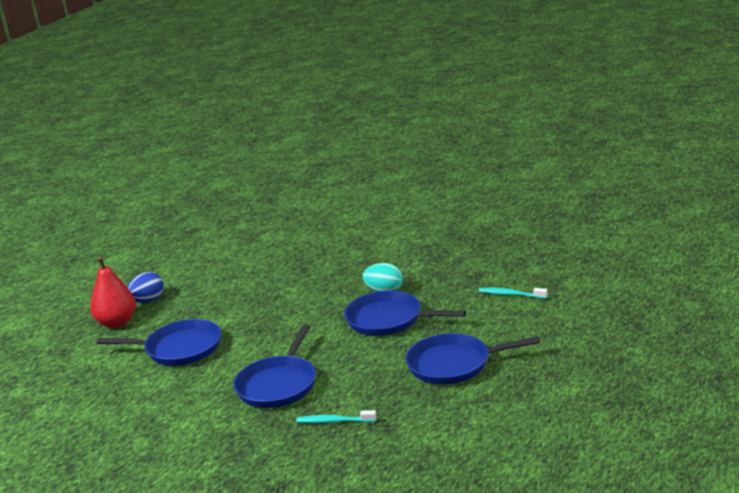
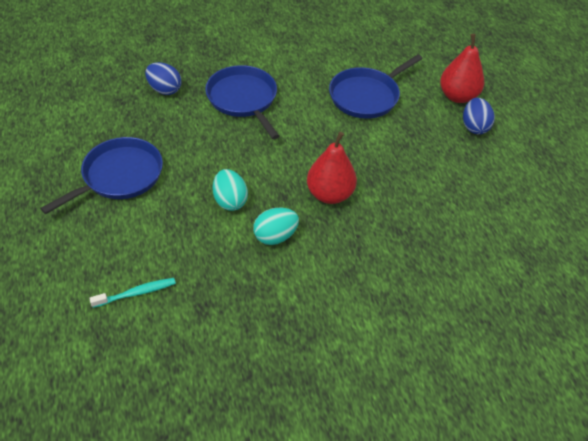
camera: 130 degrees right, 25 degrees up
(314, 299) = (329, 194): none -> red pear
(334, 421) = (164, 90): turquoise toothbrush -> blue egg
(388, 320) = (230, 201): blue pan -> turquoise egg

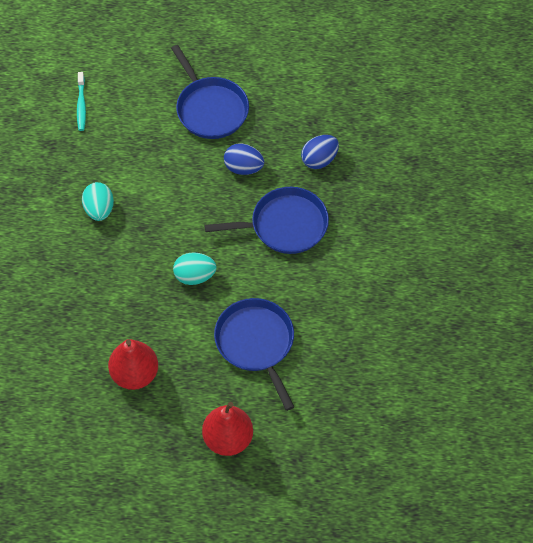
camera: 110 degrees right, 10 degrees up
(230, 201) = (152, 185): turquoise egg -> turquoise egg (195, 276)
(329, 194) = (131, 265): red pear -> red pear (135, 374)
(474, 127) = (175, 434): blue egg -> blue egg (243, 168)

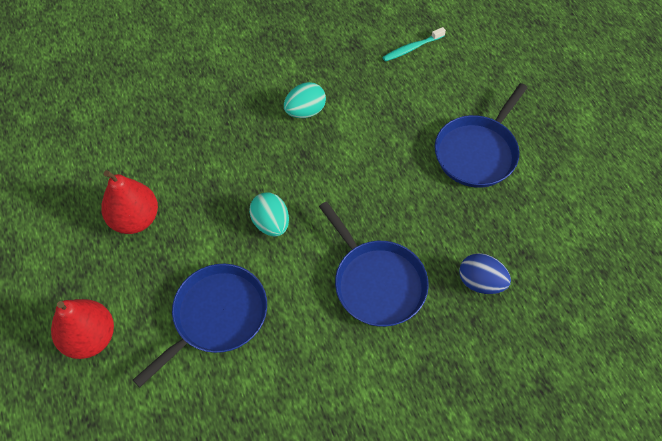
camera: 65 degrees right, 0 degrees up
(243, 168) = (425, 212): blue egg -> none

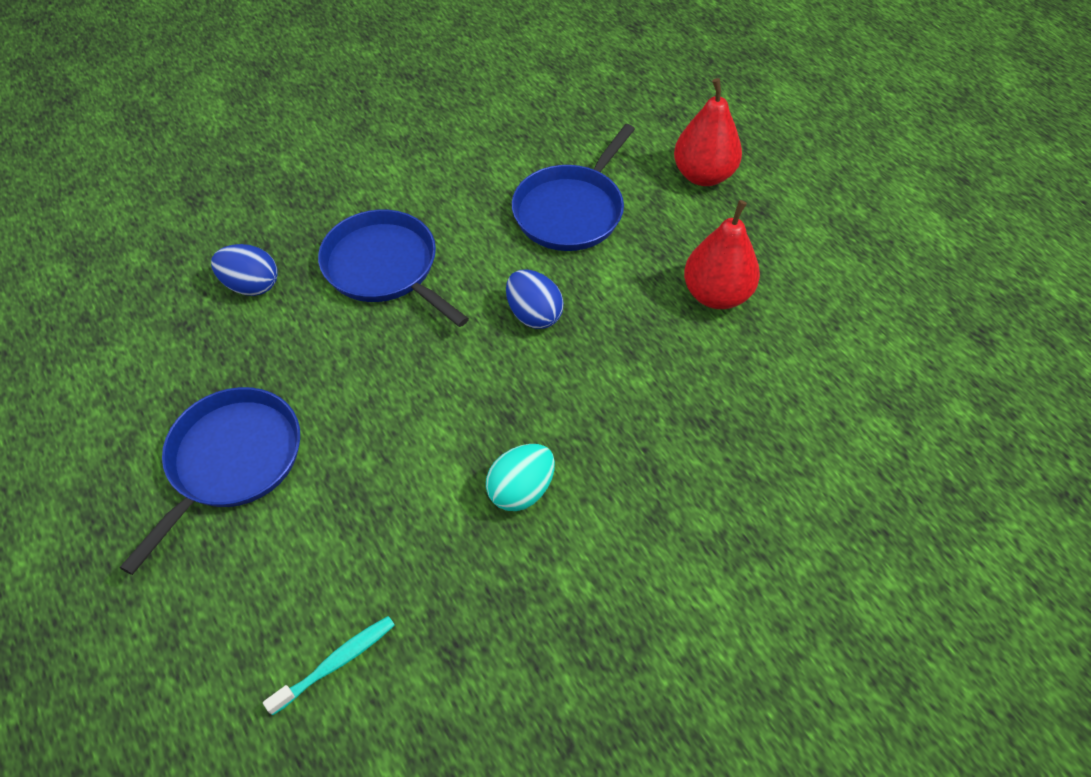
camera: 170 degrees right, 5 degrees down
(271, 223) = (534, 314): turquoise egg -> blue egg

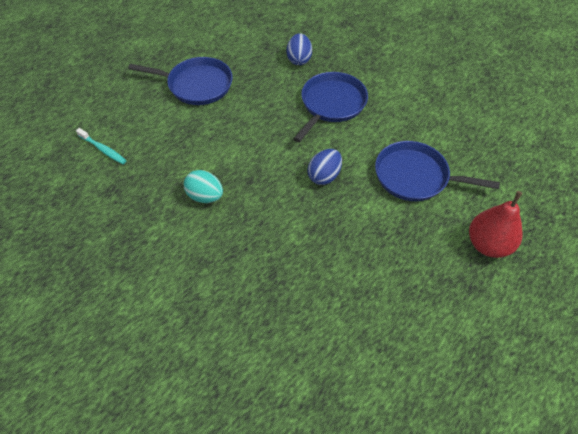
camera: 75 degrees right, 0 degrees up
(716, 295) = (378, 269): red pear -> none

